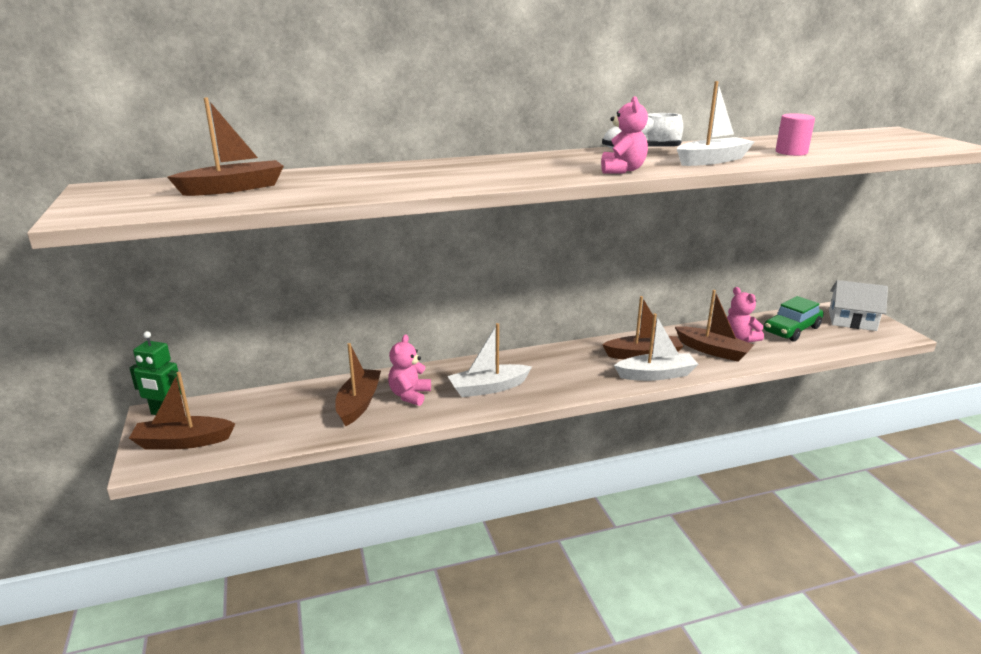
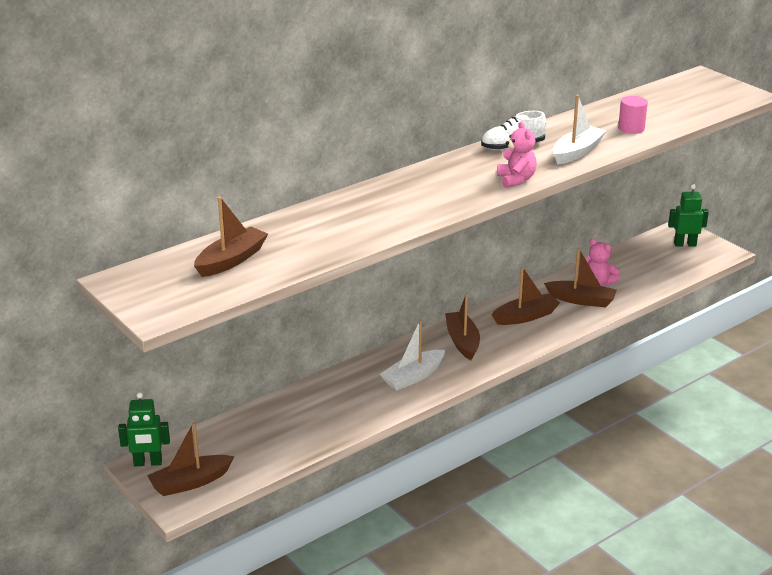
camera: 20 degrees left, 5 degrees up
(358, 403) = (312, 415): brown boat -> brown boat (462, 341)
(409, 395) = (350, 398): pink teddy bear -> none
(656, 374) = (545, 334): white boat -> none
(791, 329) = (638, 264): green car -> none
(852, 321) = (685, 244): white house -> green robot

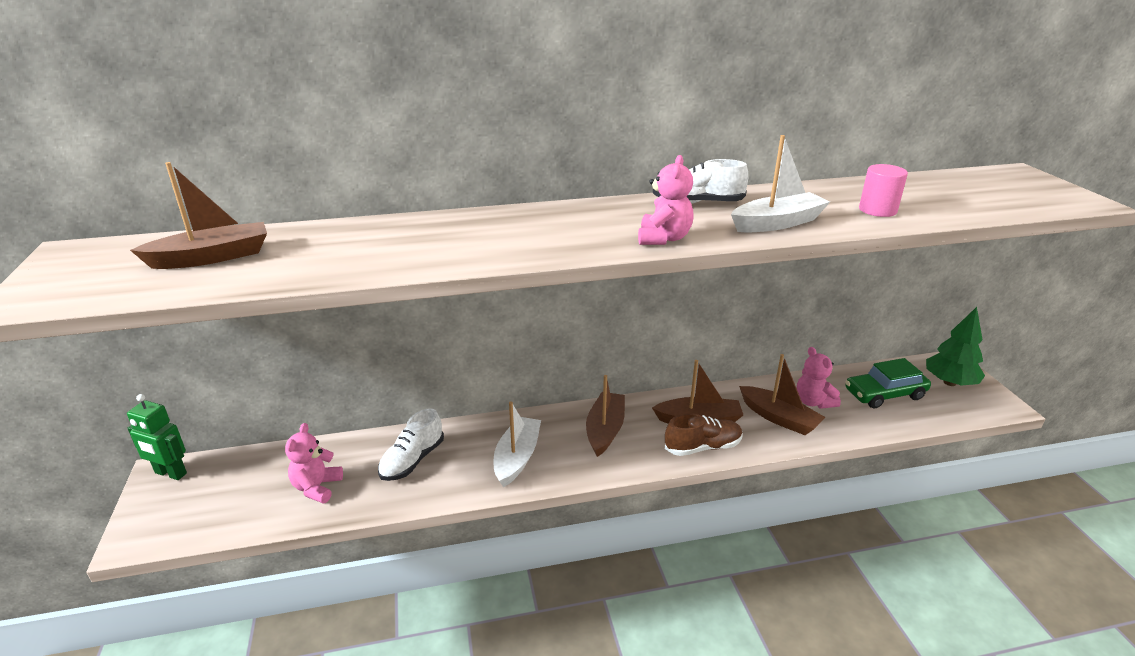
camera: 25 degrees right, 0 degrees up
(190, 482) = (178, 513): brown boat -> none
(280, 437) = (317, 487): none -> pink teddy bear
(335, 400) = (412, 460): none -> white shoe
(413, 377) = (517, 457): white boat -> white boat turned 120 degrees clockwise
(540, 334) = (702, 447): none -> brown shoe
(645, 264) = (884, 394): none -> green car
(685, 244) = (949, 382): green robot -> green tree

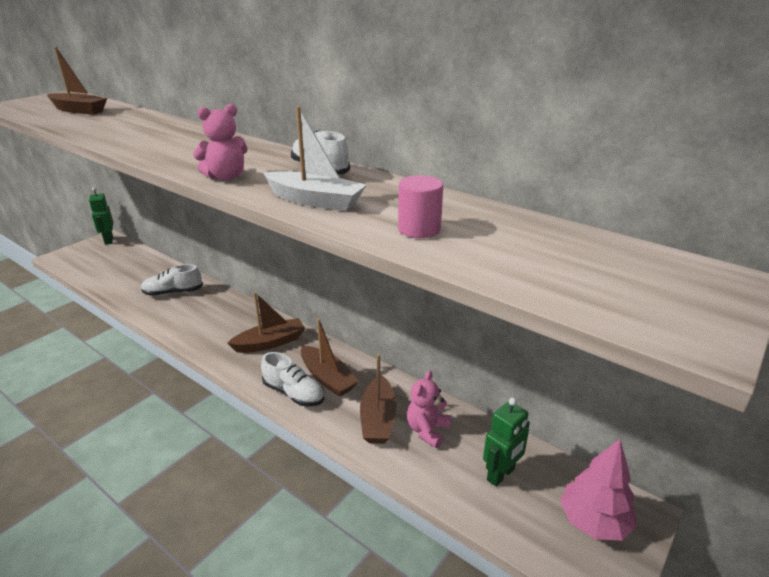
camera: 50 degrees right, 0 degrees up
(317, 487) = (126, 278): pink teddy bear -> none
(517, 457) = (207, 323): white boat -> none
(702, 447) = (294, 393): brown shoe -> white shoe
(884, 394) = (501, 475): green car -> green robot
(949, 382) = (593, 521): green tree -> pink tree

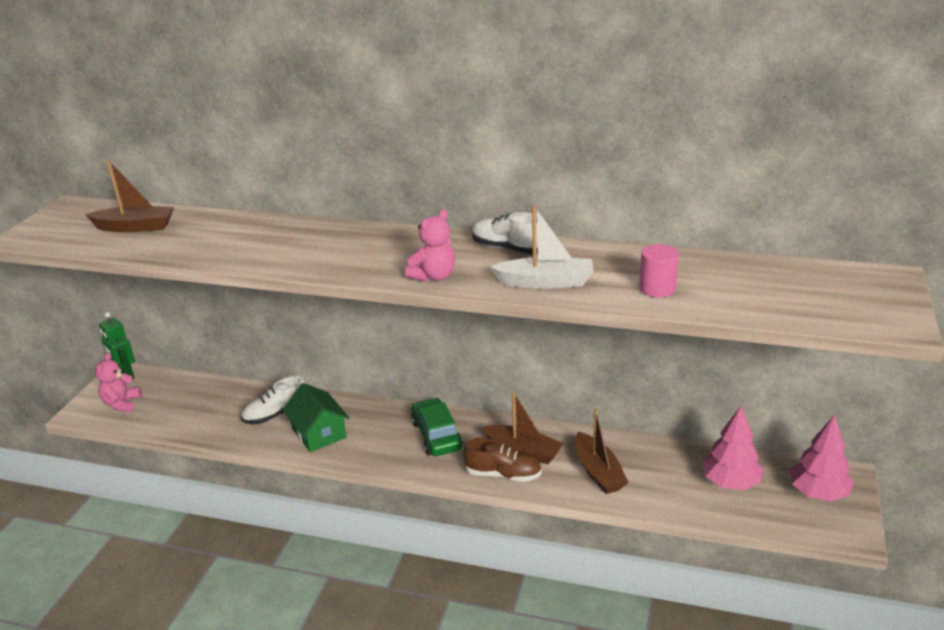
camera: 20 degrees left, 0 degrees up
(187, 314) = (319, 433): none -> green house
(270, 343) = (436, 435): brown boat -> green car
(294, 393) = (503, 474): white shoe -> brown shoe
(427, 430) = (648, 468): pink teddy bear -> pink teddy bear (121, 403)
(501, 475) = (730, 483): green robot -> pink tree

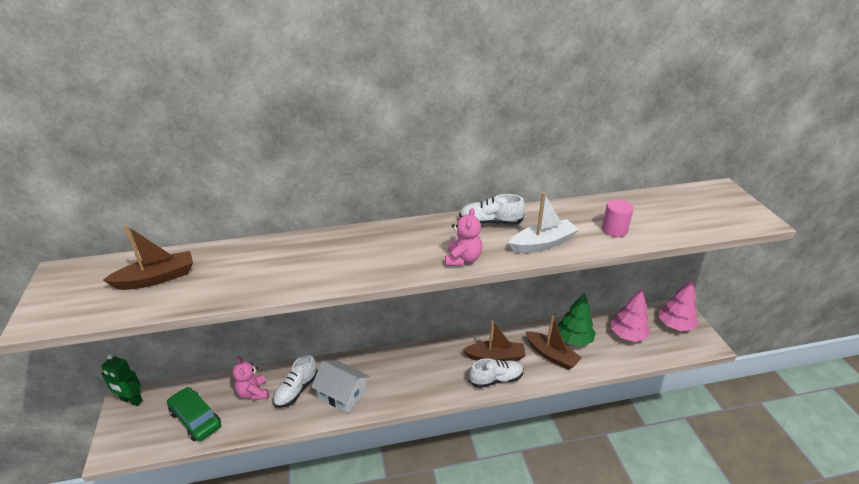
camera: 30 degrees left, 5 degrees up
(121, 403) = (148, 428): pink teddy bear -> pink teddy bear (253, 393)
(319, 433) = (342, 394): green house -> white house
(436, 435) = (430, 365): green car -> green car (196, 419)
(503, 474) = (496, 379): brown shoe -> white shoe
(645, 464) = (573, 339): none -> green tree

